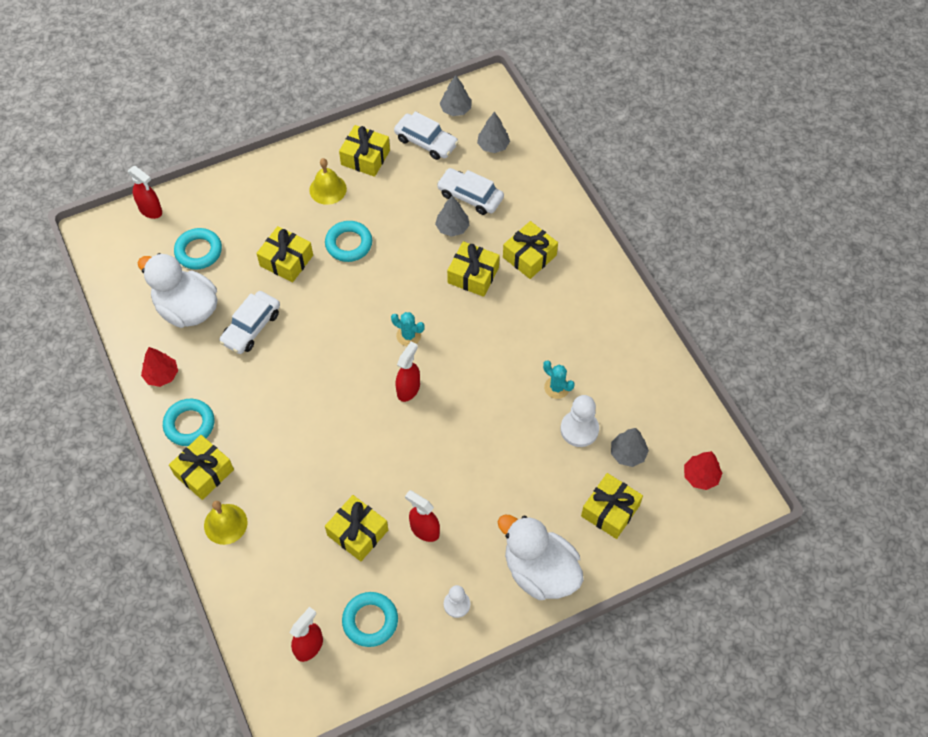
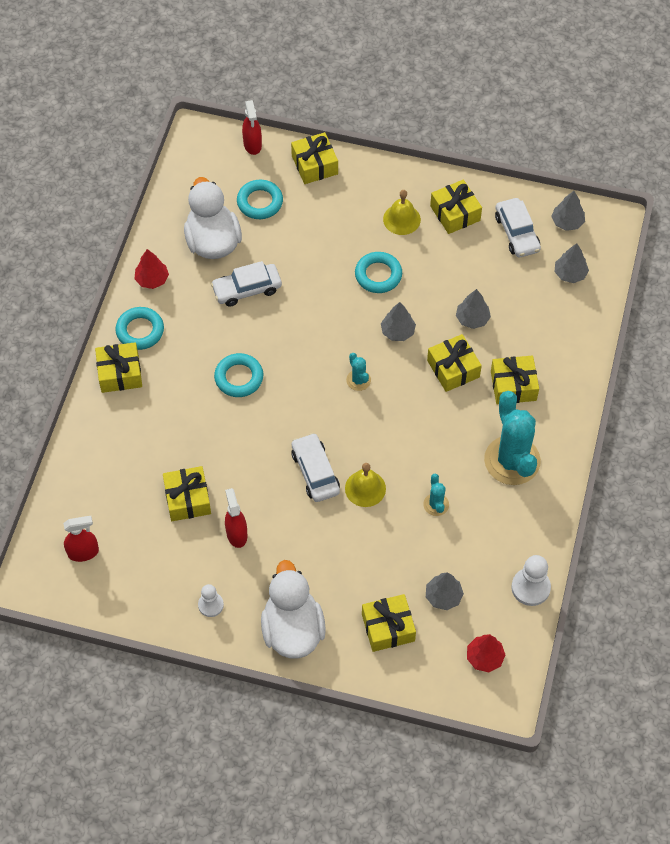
camera: 40 degrees right, 0 degrees up
(225, 524) = (102, 422): yellow bell -> yellow bell (365, 488)
(286, 261) = (318, 255): yellow gift -> yellow gift (314, 165)
(370, 621) = (140, 568): turquoise ring -> turquoise ring (239, 378)
(404, 277) = (397, 331): none -> grey tree
(408, 389) = (320, 421): red spray bottle -> none
(470, 196) = (511, 303): white car -> white car (315, 472)
(579, 429) = (423, 549): white pawn -> white pawn (530, 587)
(580, 313) = (512, 460): none -> turquoise cactus

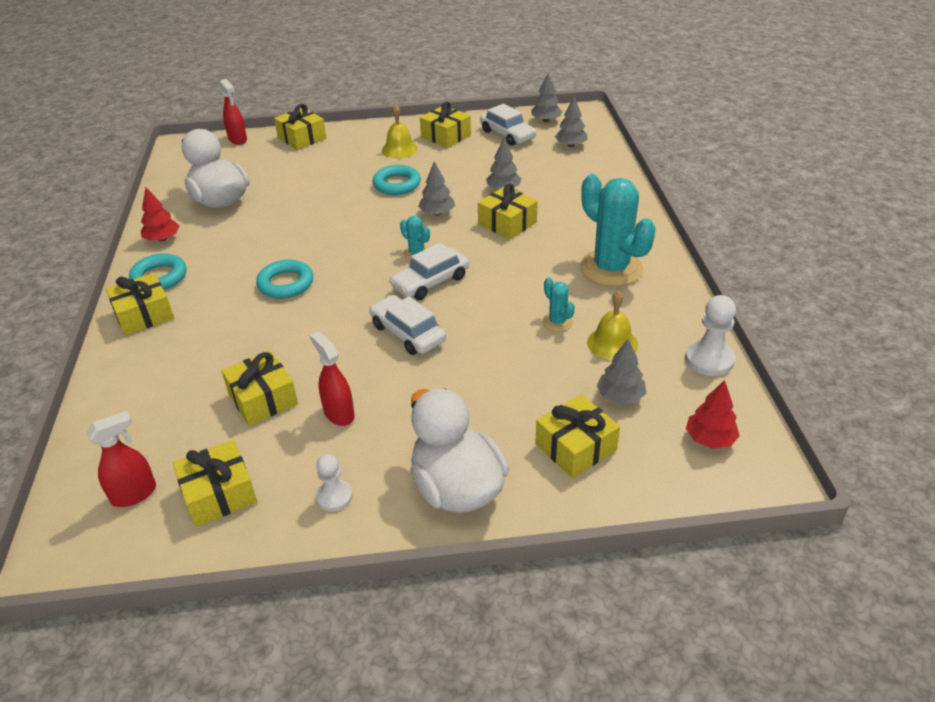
camera: 20 degrees left, 20 degrees down
(247, 289) = (268, 222): white car -> white car (430, 282)
(260, 202) = (258, 168): turquoise ring -> none
(365, 488) = (471, 331): yellow bell -> yellow bell (612, 343)
(513, 386) = (573, 220): yellow gift -> yellow gift (219, 494)

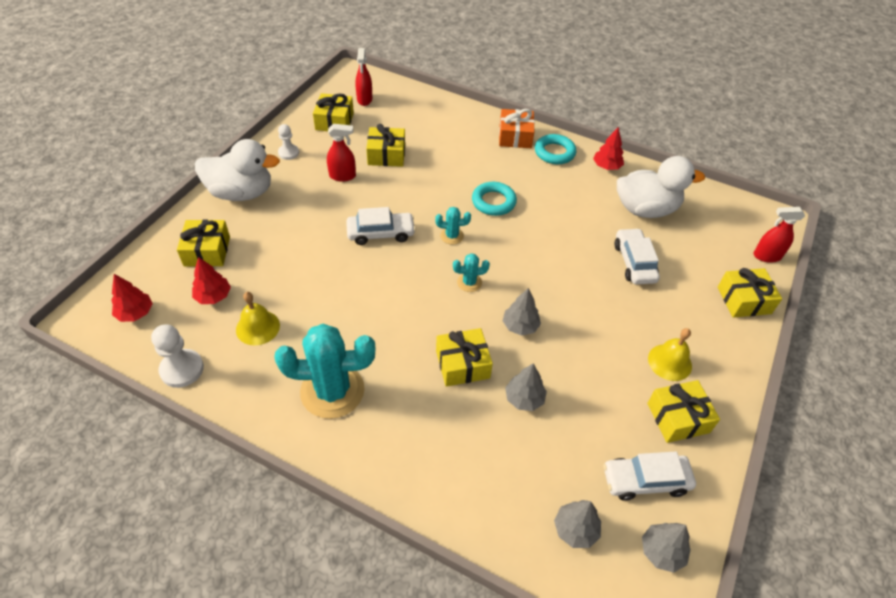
camera: 120 degrees right, 10 degrees up
(144, 315) = (515, 136): yellow gift -> orange gift
(397, 184) = (595, 325): turquoise ring -> none
(430, 282) = (425, 272): white car -> white car (634, 262)
(557, 322) = (310, 312): turquoise cactus -> turquoise cactus (452, 236)
(620, 397) = (213, 296): grey tree -> red tree

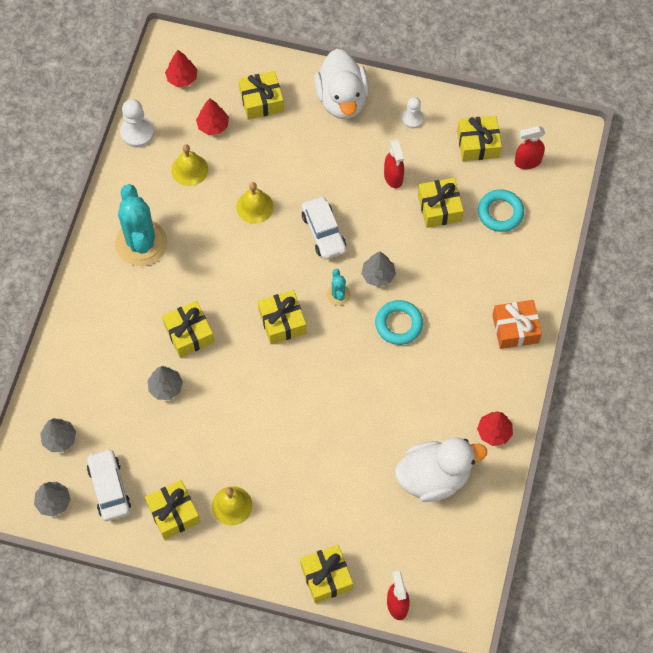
camera: 80 degrees right, 15 degrees up
(329, 280) = (254, 207): none -> yellow bell
(469, 282) = (282, 322): turquoise cactus -> yellow gift
(520, 326) = (242, 373): grey tree -> grey tree (378, 275)
(554, 152) = (500, 374): turquoise ring -> turquoise ring (500, 213)
(634, 262) = (350, 469): white car -> none
(645, 209) = (434, 477): white duck -> white duck turned 90 degrees counterclockwise

